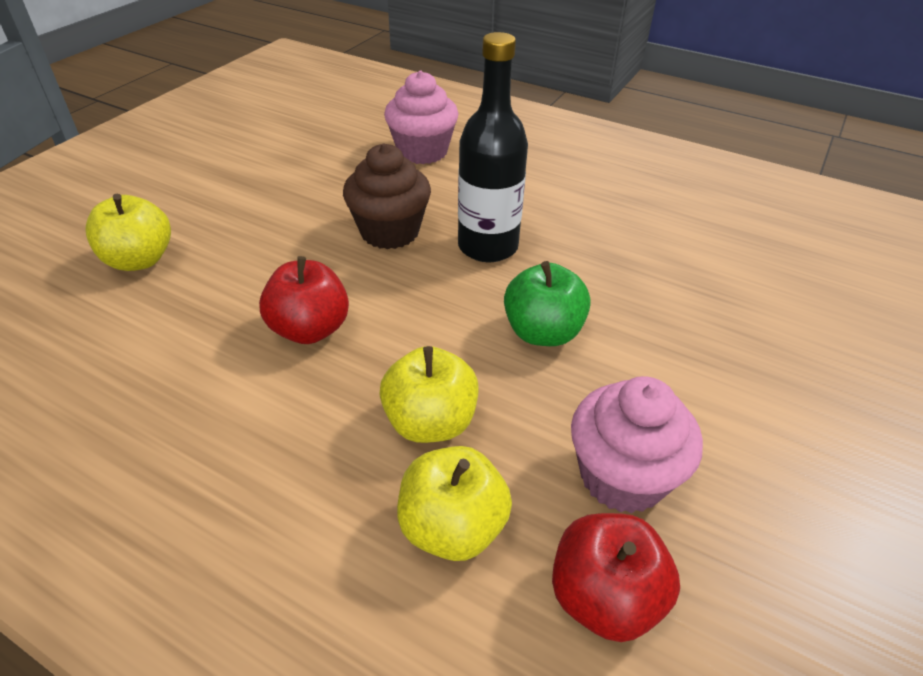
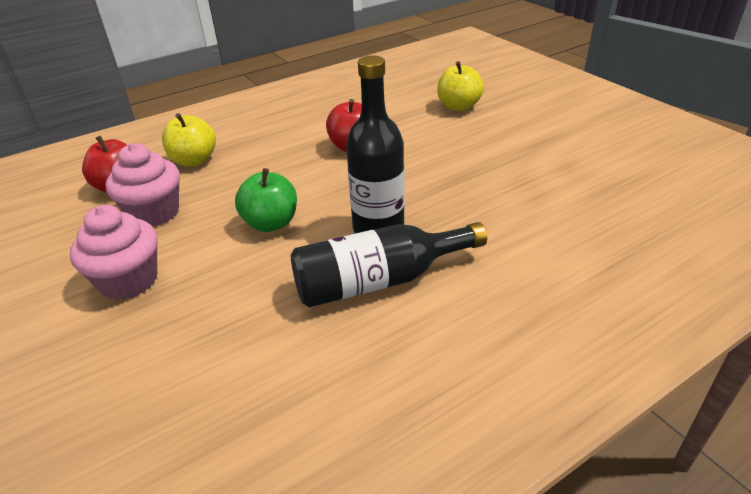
camera: 120 degrees right, 5 degrees down
(390, 232) = (430, 190): brown cupcake -> none
(422, 151) = (555, 235): pink cupcake -> pink cupcake (129, 280)
(430, 422) = (251, 168): yellow apple -> none
(563, 224) = (379, 281): none -> black bottle

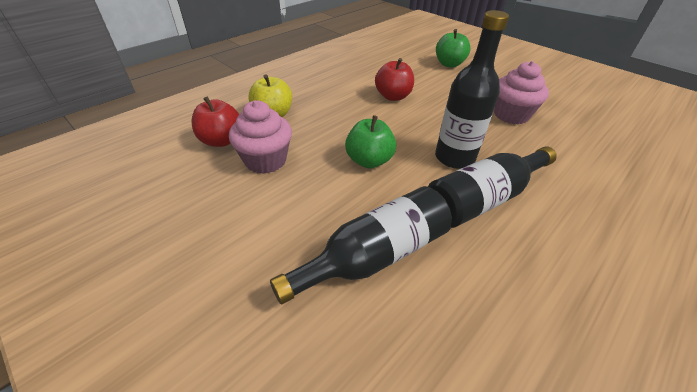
camera: 15 degrees left, 5 degrees up
(129, 280) = (278, 222): pink cupcake -> pink cupcake (511, 115)
(208, 328) = (374, 256): none -> black bottle
(458, 106) = (449, 64): yellow apple -> green apple

